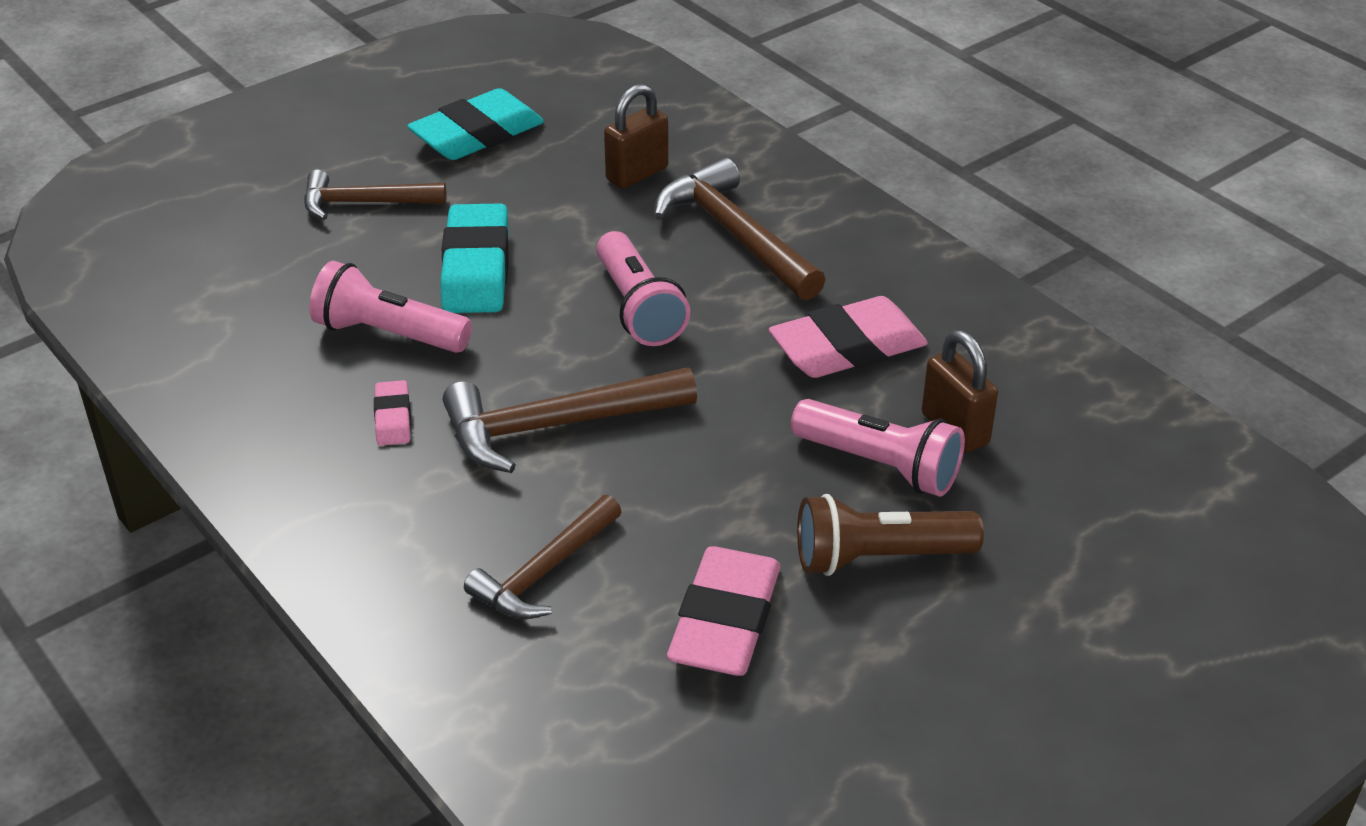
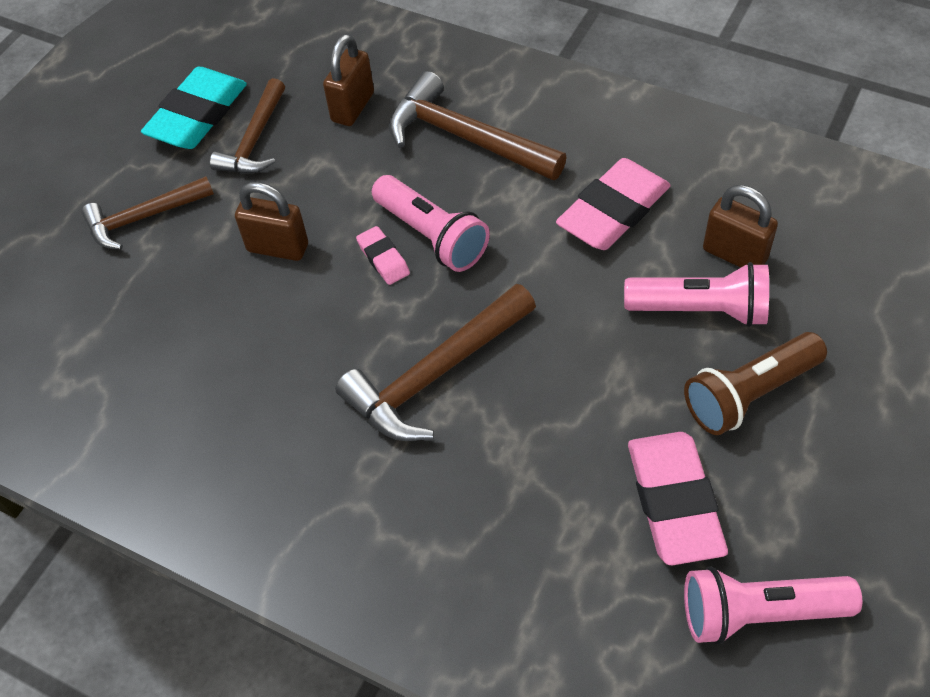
camera: 20 degrees left, 15 degrees up
(388, 334) = (244, 340): pink flashlight -> pink flashlight (758, 613)
(393, 418) = (299, 421): pink eraser -> pink eraser (383, 259)
(476, 268) = (278, 248): turquoise eraser -> brown padlock
(544, 572) = (510, 517): brown hammer -> brown hammer (255, 140)

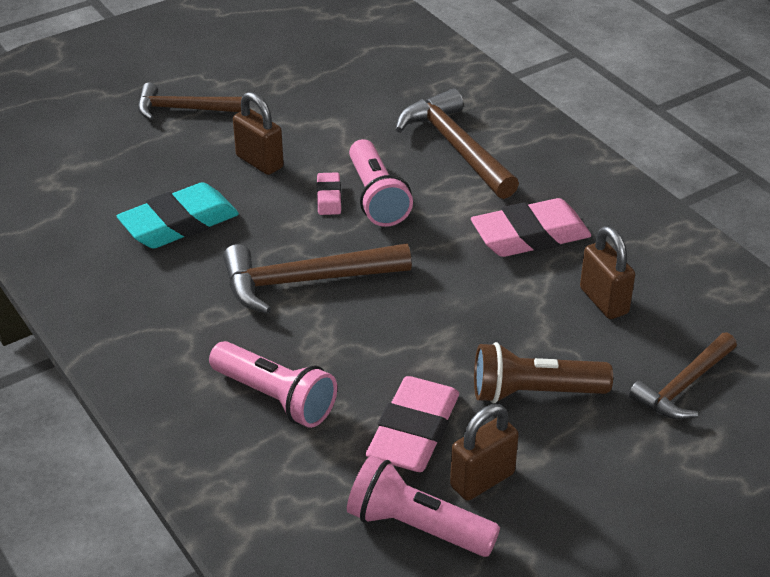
camera: 25 degrees right, 15 degrees down
(198, 115) = (271, 62): turquoise eraser -> turquoise eraser (179, 224)
(255, 140) = (298, 92): brown hammer -> brown hammer (683, 386)
(353, 107) = (387, 97): brown padlock -> brown padlock (482, 480)
(701, 310) = (543, 325): pink flashlight -> pink flashlight (275, 398)

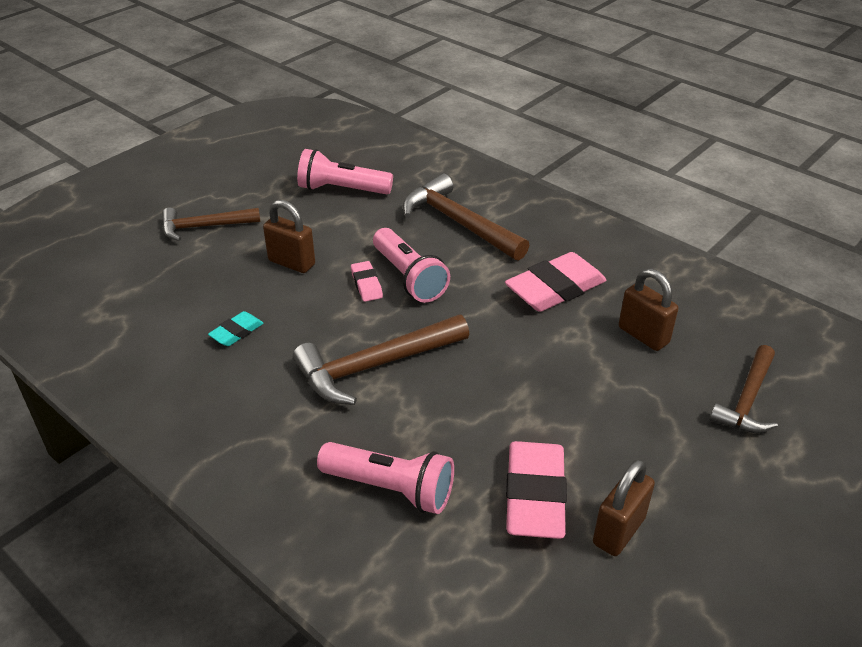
camera: 15 degrees left, 0 degrees up
(179, 224) = (236, 332): turquoise eraser -> turquoise eraser, size x0.49
(416, 526) = (580, 595): pink flashlight -> pink flashlight (342, 189)
(533, 392) = (624, 432): brown flashlight -> none

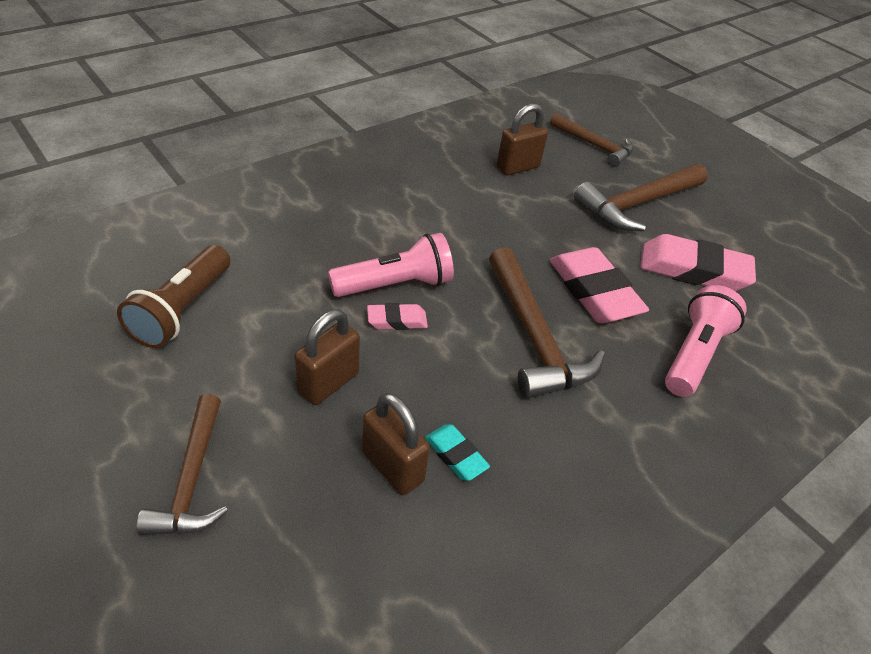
camera: 85 degrees left, 5 degrees up
(342, 189) = (182, 310): pink flashlight -> brown flashlight
(458, 223) = (310, 228): brown hammer -> brown hammer (637, 204)
(555, 289) = (444, 195): pink eraser -> pink eraser (593, 292)
(618, 531) = (721, 238): brown padlock -> brown padlock (392, 467)

